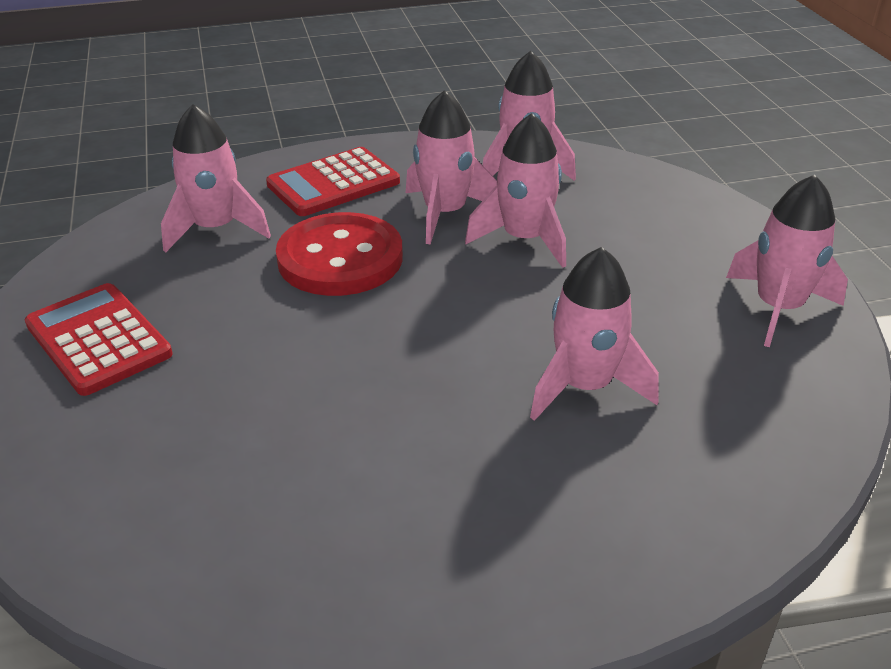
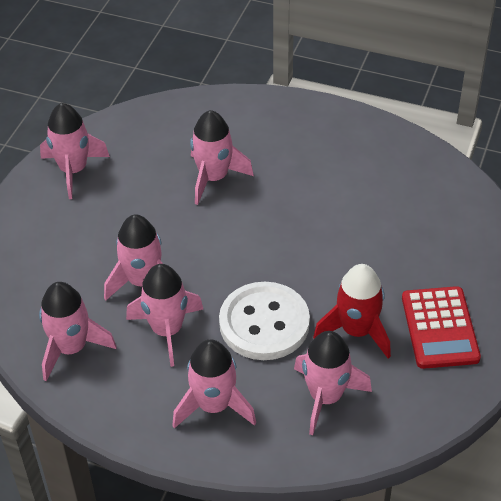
camera: 145 degrees left, 10 degrees up
(216, 294) = (356, 331): none -> red rocket
(333, 183) = (214, 405): red calculator -> pink rocket
(340, 258) = (264, 323): red button -> white button

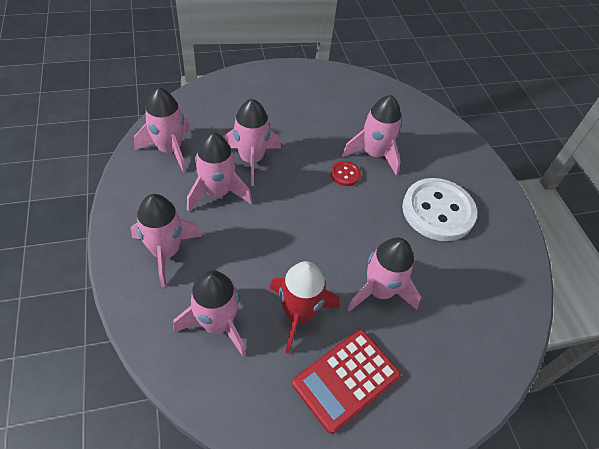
camera: 50 degrees right, 5 degrees up
(73, 170) = (317, 83): pink rocket -> pink rocket (379, 291)
(222, 214) = (345, 174): none -> red button
(264, 323) = (263, 247): white button -> white button (438, 211)

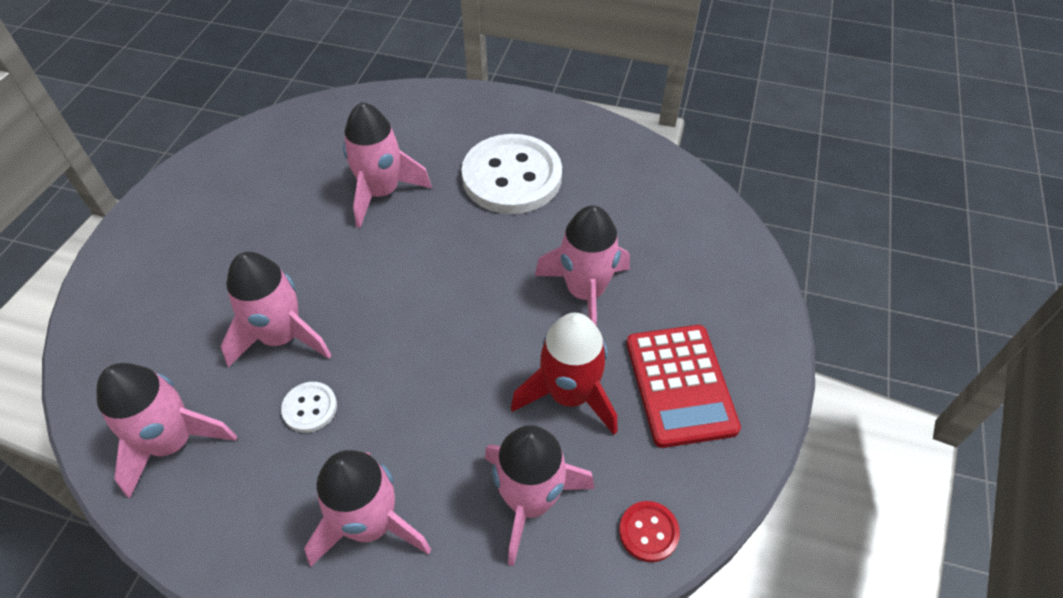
camera: 55 degrees left, 0 degrees up
(217, 192) = (310, 408): pink rocket -> white button
(345, 174) = (391, 239): red button -> red button (648, 532)

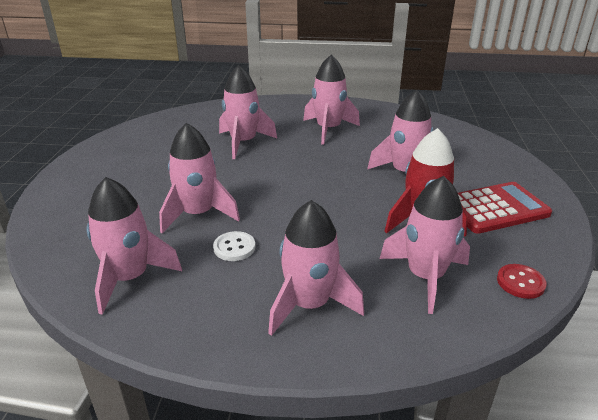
camera: 10 degrees left, 20 degrees down
(512, 177) = (328, 129): white button -> pink rocket
(680, 385) = (495, 208): red calculator -> red calculator turned 90 degrees counterclockwise

